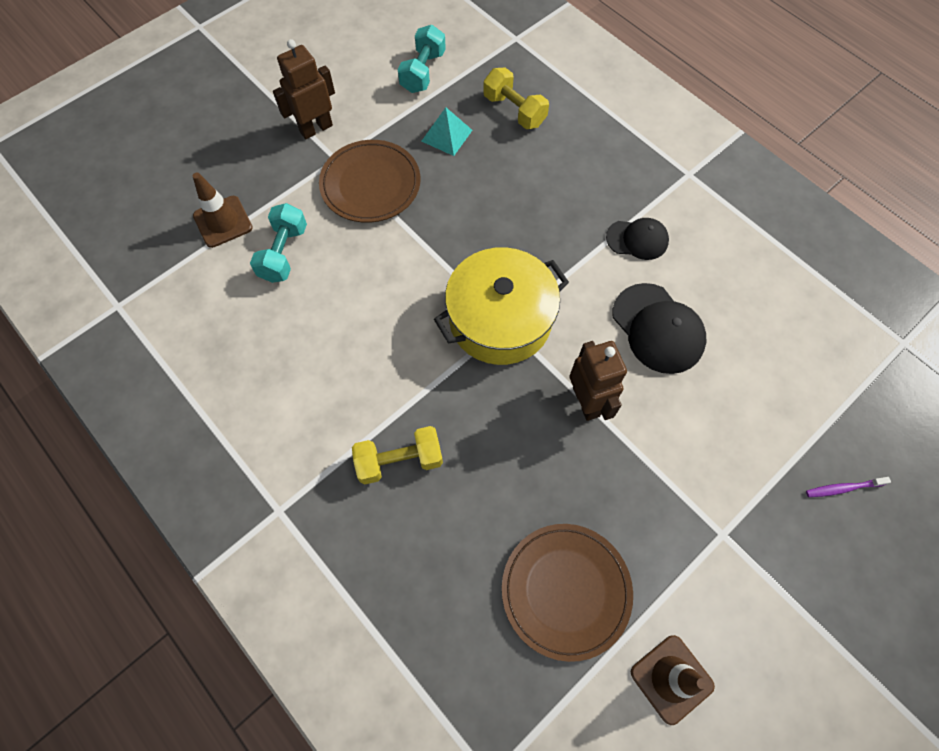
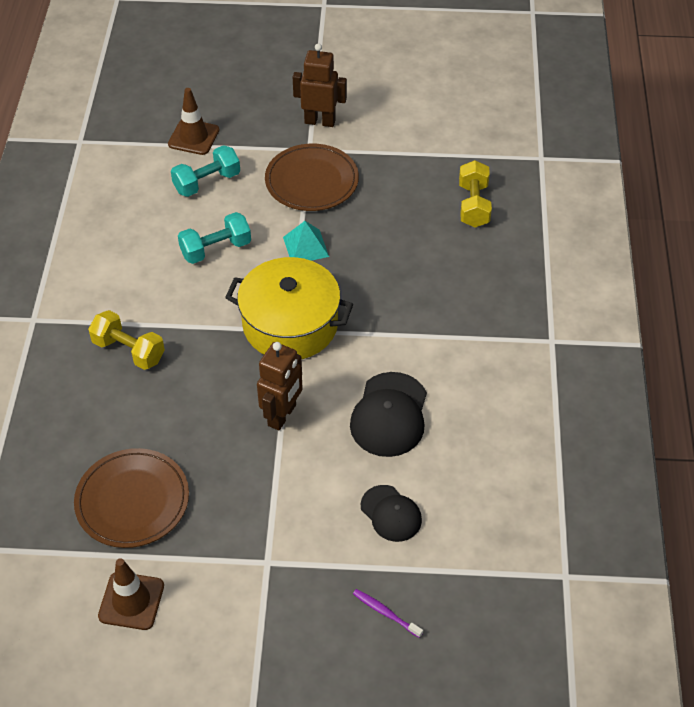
camera: 45 degrees right, 15 degrees down
(423, 72) = (440, 135): turquoise dumbbell -> turquoise dumbbell (216, 249)
(446, 135) = (403, 187): turquoise pyramid -> turquoise pyramid (305, 246)
(637, 239) = (451, 351): black cap -> black cap (391, 513)

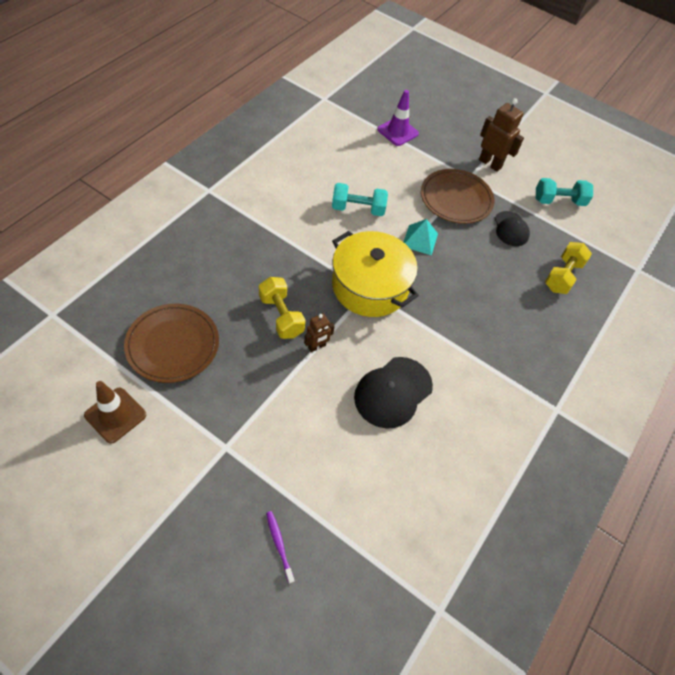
camera: 25 degrees right, 5 degrees up
(129, 351) = (250, 243): yellow dumbbell -> yellow dumbbell (281, 316)
(193, 137) = (397, 131): brown traffic cone -> purple traffic cone
(207, 182) = (385, 164): turquoise dumbbell -> turquoise dumbbell (559, 201)
(282, 415) = (317, 346): brown robot -> brown robot, size x0.59
(391, 513) = (340, 468): black cap -> black cap (511, 229)

